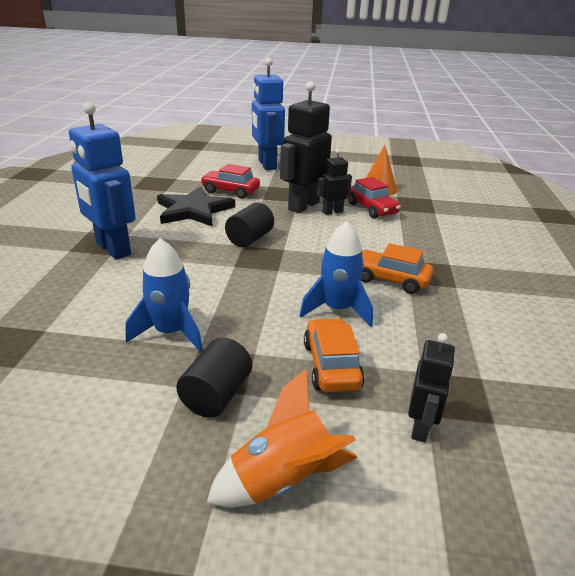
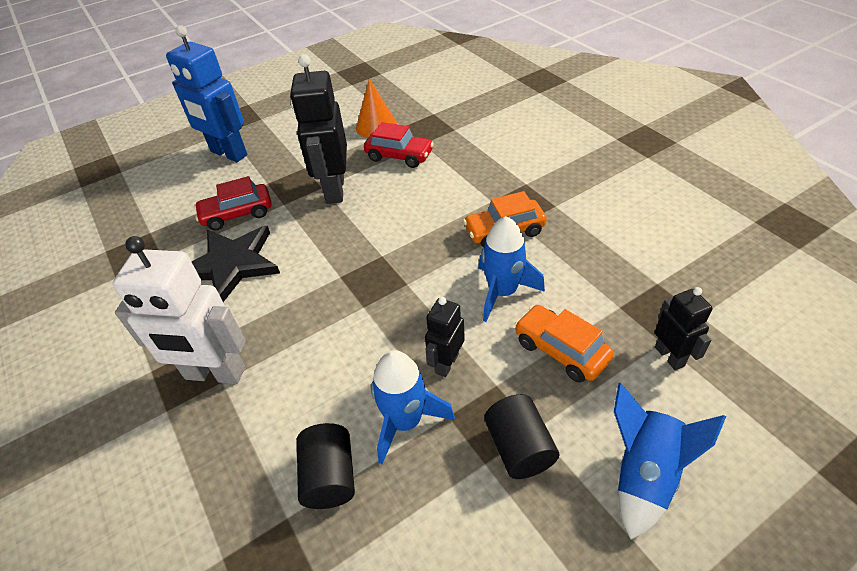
camera: 35 degrees left, 15 degrees up
(112, 249) = (215, 374): blue robot -> white robot
(250, 239) = (337, 264): black cylinder -> black cylinder (330, 477)
(283, 479) = (644, 473): orange rocket -> blue rocket
(332, 212) = (370, 181): black robot -> black robot (446, 363)

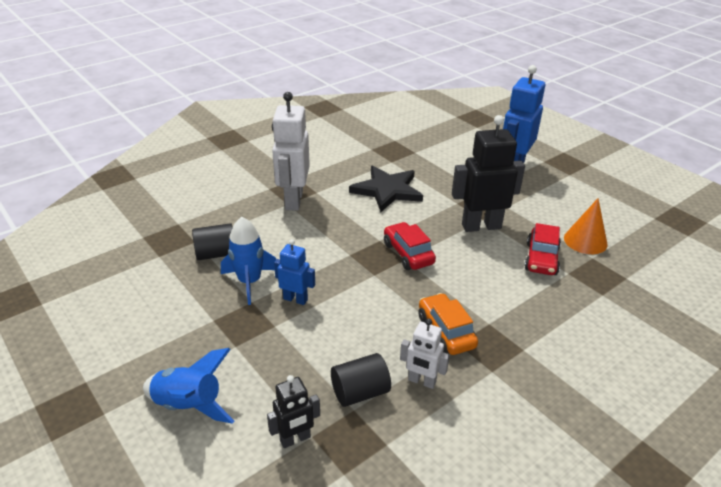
camera: 80 degrees right, 10 degrees down
(237, 214) = (440, 184): red car -> red car (408, 253)
(446, 363) = (295, 299): black robot -> blue robot
(502, 292) = (368, 330): blue rocket -> none
(519, 448) = (221, 337): black cylinder -> black cylinder (360, 392)
(561, 350) = (305, 364): orange car -> none
(574, 253) = (421, 381): none -> white robot

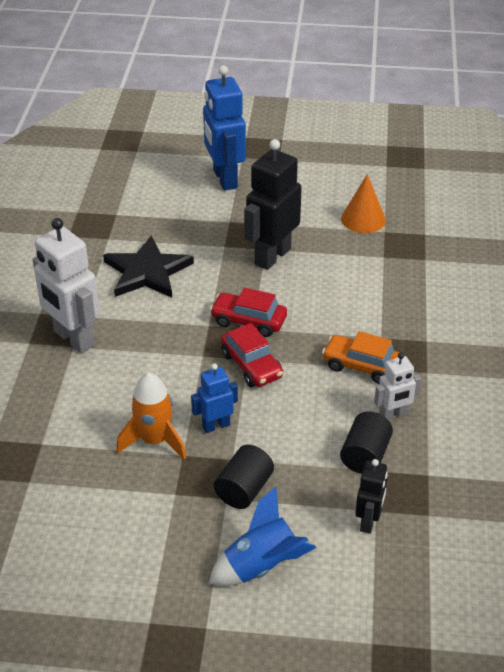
camera: 45 degrees left, 5 degrees up
(216, 254) = (83, 439): black cylinder -> black cylinder (244, 489)
(249, 282) = (154, 440): blue rocket -> orange rocket
(541, 259) = (352, 257): red car -> red car (251, 365)

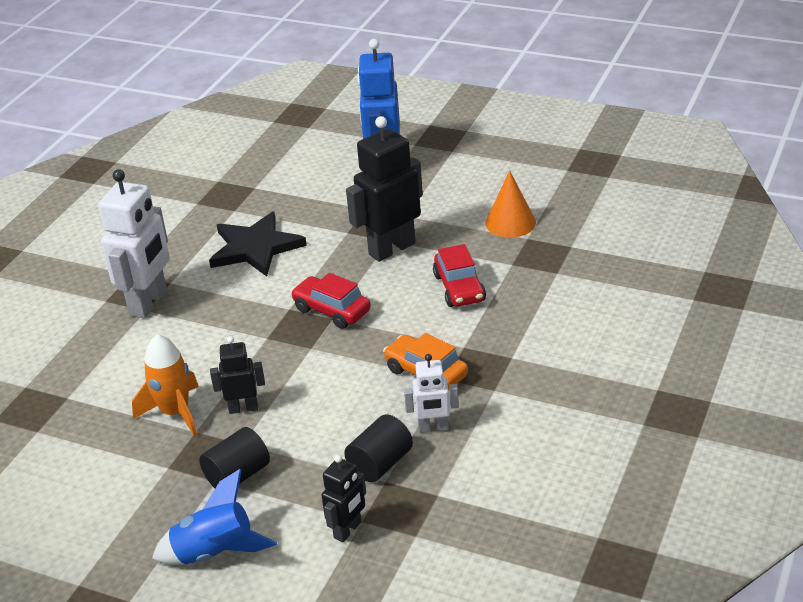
camera: 20 degrees right, 5 degrees down
(73, 339) = (149, 303): white robot -> white robot turned 135 degrees counterclockwise
(216, 425) = (243, 408): blue robot -> black robot
(251, 365) = (311, 355): red car -> red car (459, 288)

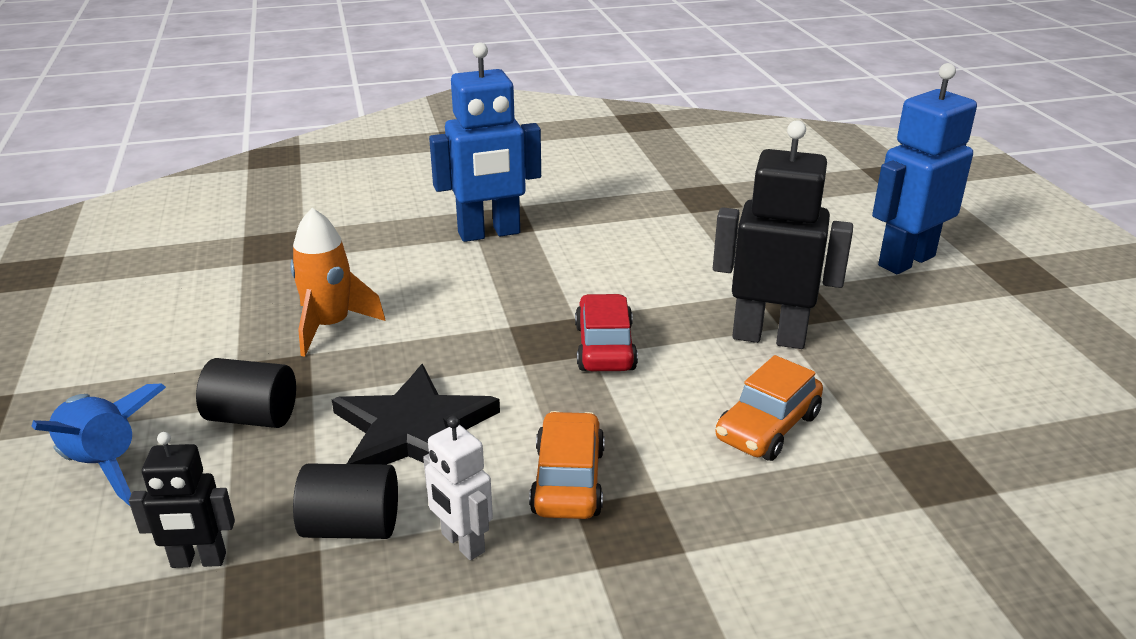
camera: 50 degrees right, 5 degrees down
(149, 303) = (489, 233): white robot -> blue robot
(243, 408) = (373, 366): black robot -> none
(255, 248) = (648, 250): black star -> black star (413, 429)
(459, 288) = (767, 427): red car -> orange car
(510, 222) = (957, 407): orange cone -> none

